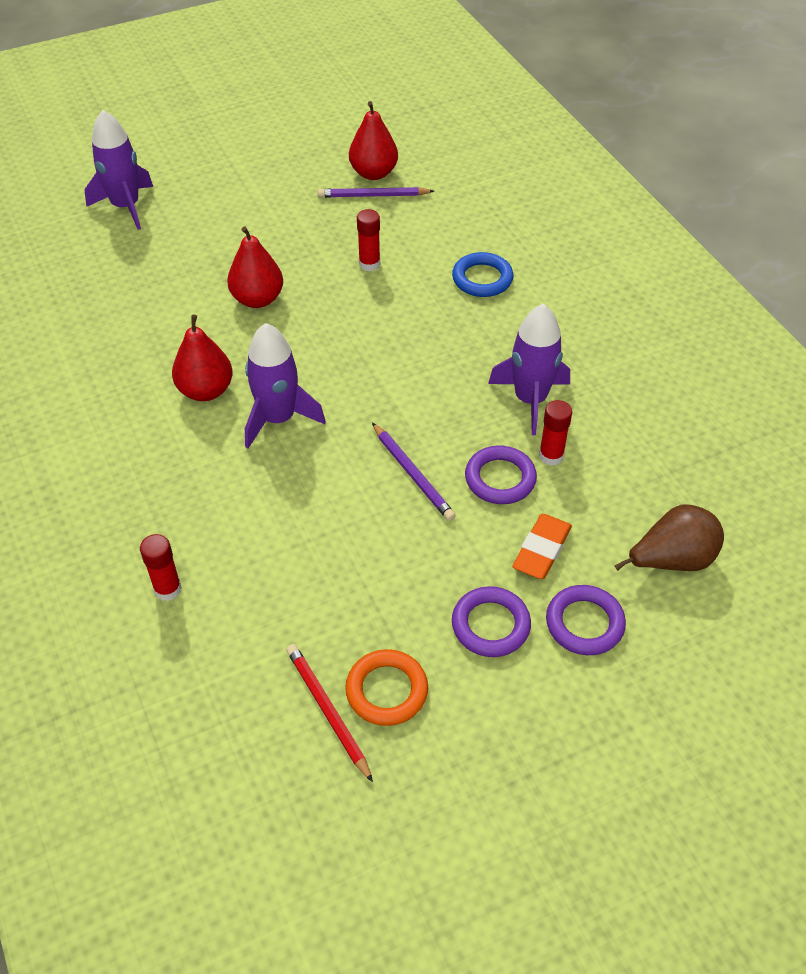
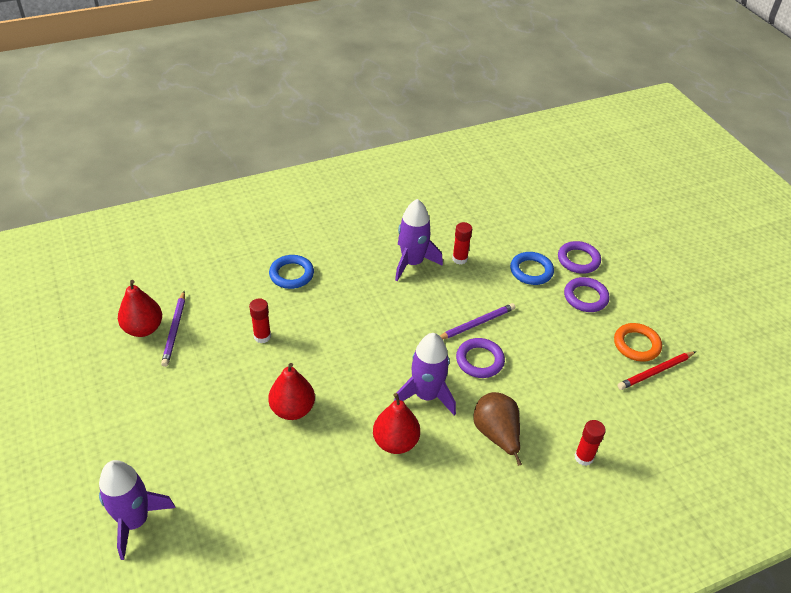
camera: 90 degrees left, 5 degrees down
(500, 479) = (478, 283): purple ring -> purple ring (479, 360)
(541, 550) = (531, 271): orange eraser -> blue ring
(671, 560) = (532, 222): brown pear -> brown pear (496, 435)

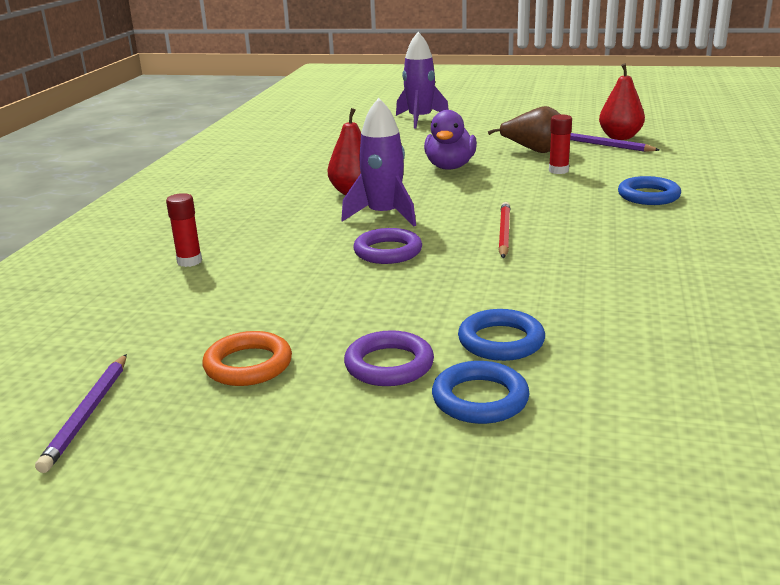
camera: 130 degrees right, 20 degrees down
(292, 409) = (450, 167): red pear -> purple duck
(412, 263) = (609, 261): purple rocket -> none
(459, 259) = (587, 294): red glue stick -> none
(476, 324) = (445, 267): purple pencil -> purple pencil (88, 413)
(496, 435) = (287, 231): brown pear -> brown pear (534, 151)
(578, 260) = (480, 399): purple ring -> blue ring
(655, 372) = (189, 357): red pencil -> red pencil (504, 233)

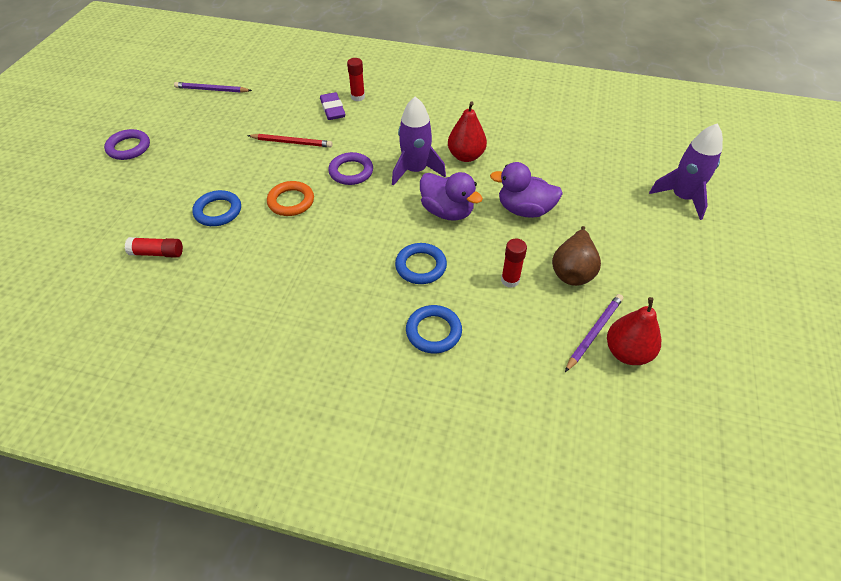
camera: 90 degrees right, 25 degrees up
(219, 277) = (332, 109): none -> purple eraser
(248, 365) = (232, 127): orange ring -> orange ring (291, 201)
(389, 365) = (212, 170): purple ring -> purple ring (129, 147)
(461, 197) = (447, 211): none -> purple duck
(480, 399) = (168, 199): blue ring -> blue ring (421, 266)
(504, 233) = (369, 228): red pencil -> red pencil (291, 142)
(625, 381) = (157, 253): none -> red glue stick

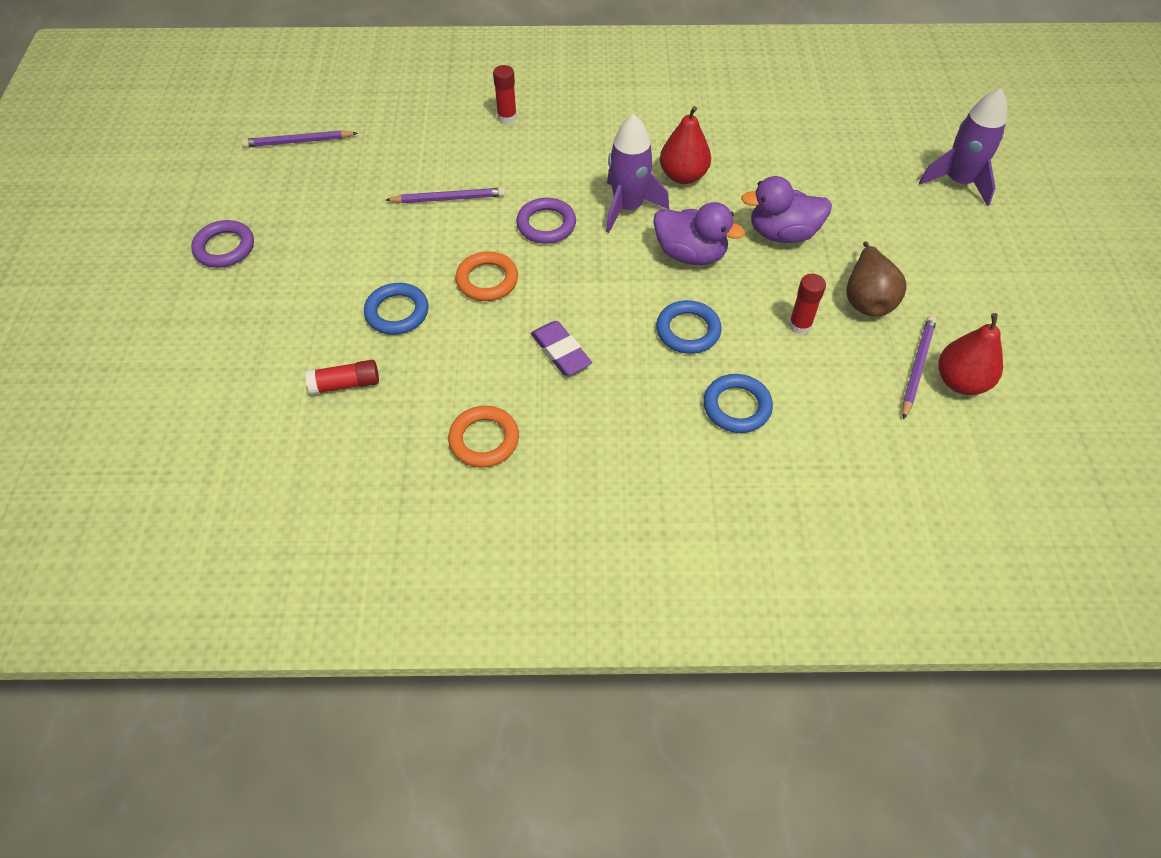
camera: 15 degrees left, 5 degrees up
(232, 314) = (484, 439): none -> orange ring
(291, 142) = (448, 199): red pencil -> purple pencil
(332, 109) = (481, 141): purple eraser -> purple eraser (561, 352)

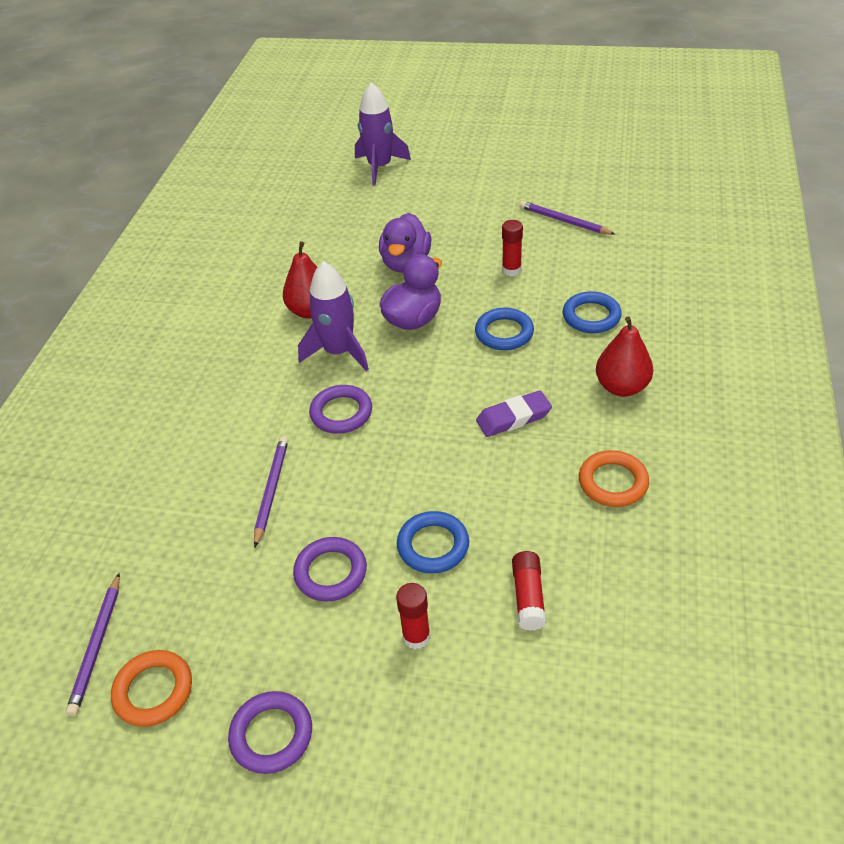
camera: 75 degrees left, 10 degrees down
(366, 252) = (331, 572): none -> purple ring
(487, 280) = (406, 465): orange ring -> orange ring (153, 691)
(507, 117) = (160, 430): red glue stick -> red glue stick (416, 636)
(867, 299) = (491, 232): brown pear -> none
(961, 381) = (580, 204): red pear -> red pear (621, 387)

